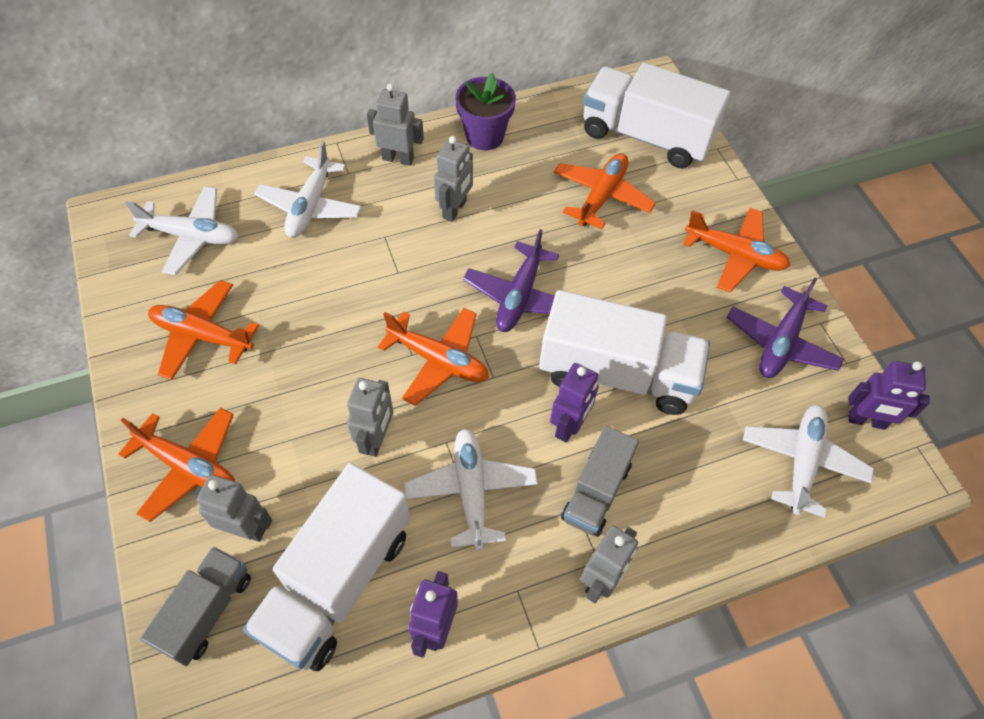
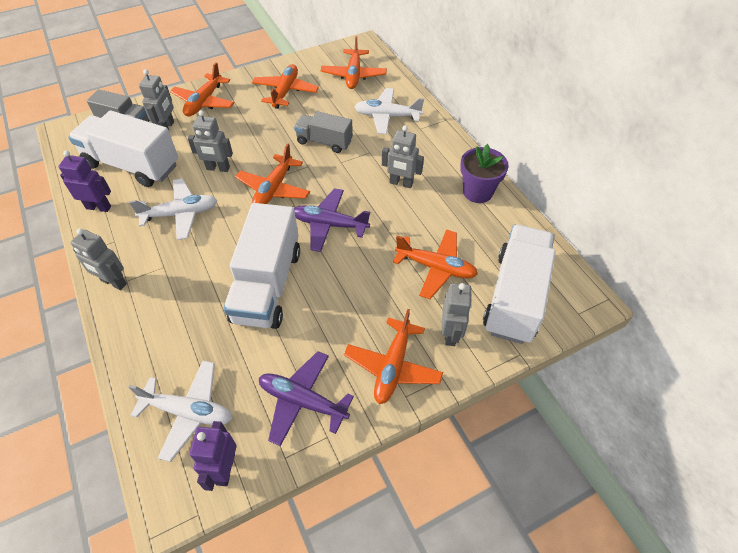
camera: 85 degrees right, 5 degrees down
(191, 236) = (353, 75): white plane -> orange plane
(398, 159) = (440, 149): grey robot -> grey robot (450, 333)
(569, 426) = (225, 259): purple robot -> none
(596, 492) = (174, 277): grey truck -> grey truck (324, 142)

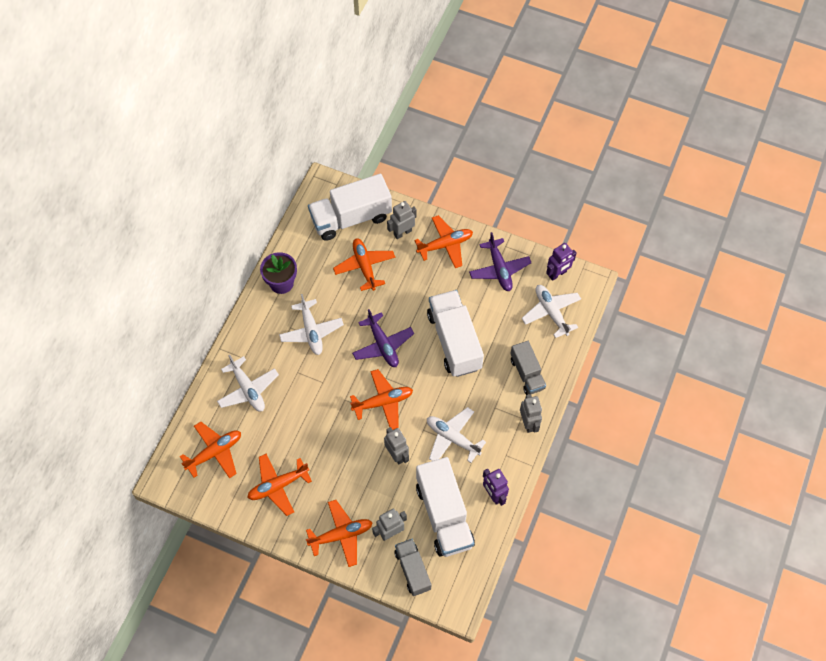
camera: 130 degrees left, 10 degrees up
(267, 285) = (454, 341): white truck -> white truck turned 75 degrees counterclockwise
(324, 142) = (311, 409): grey truck -> grey truck (527, 373)
(401, 183) = (311, 331): grey robot -> white plane

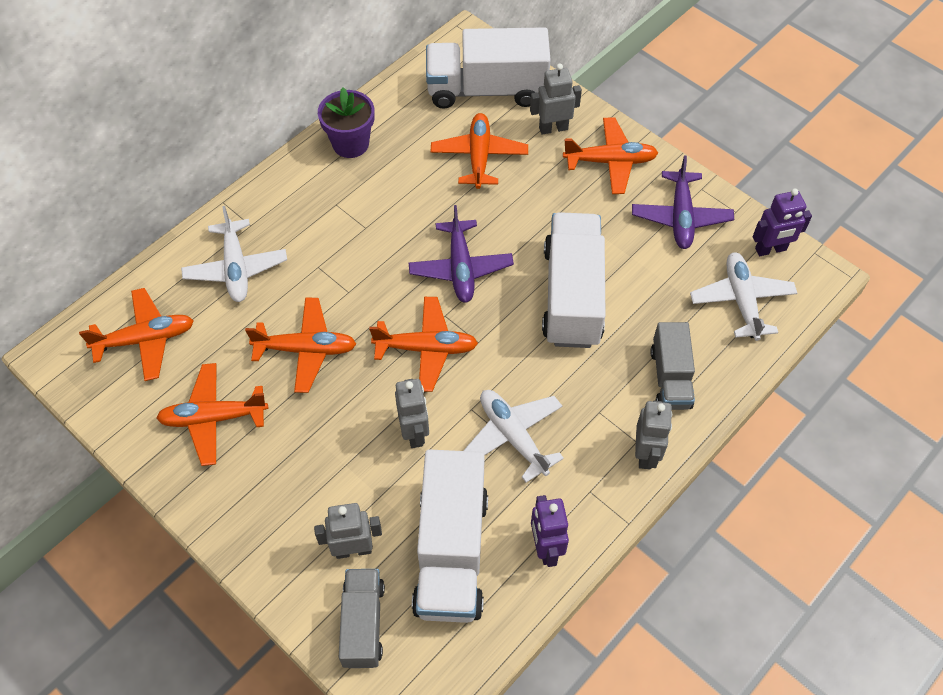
camera: 20 degrees right, 5 degrees down
(311, 331) = (364, 218): white plane -> none
(341, 535) = (274, 526): orange plane -> orange plane (306, 349)

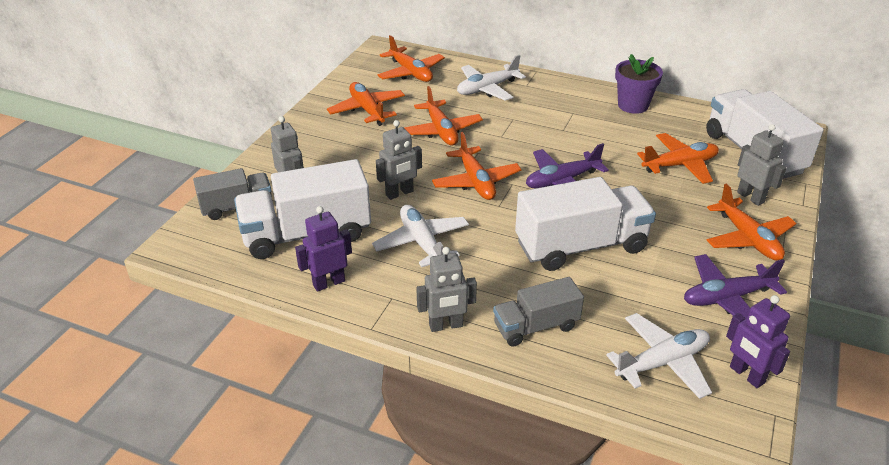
camera: 70 degrees right, 20 degrees down
(513, 436) = (422, 243): white plane -> white plane turned 60 degrees counterclockwise

